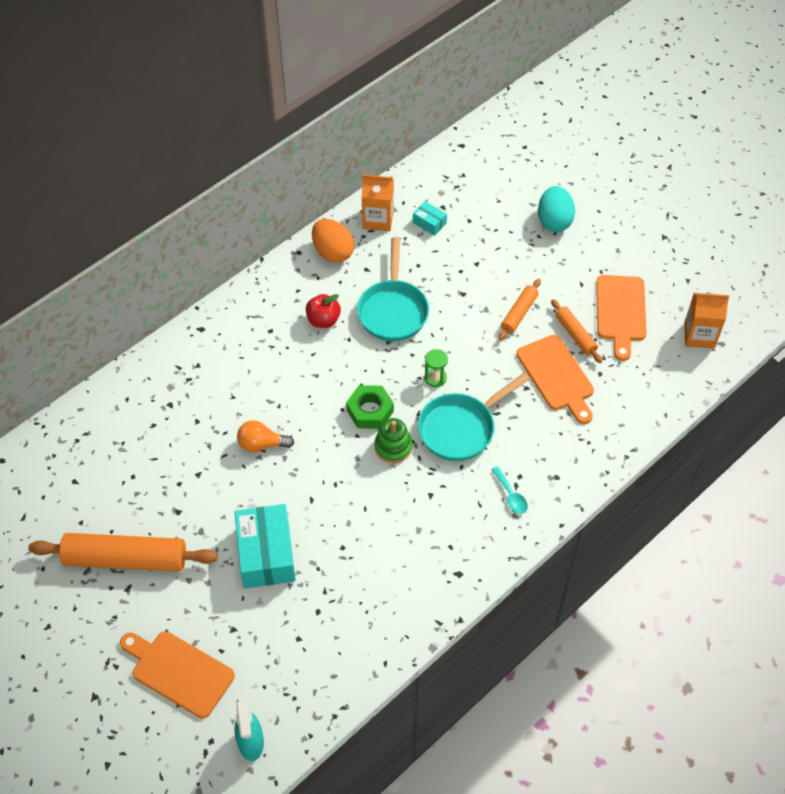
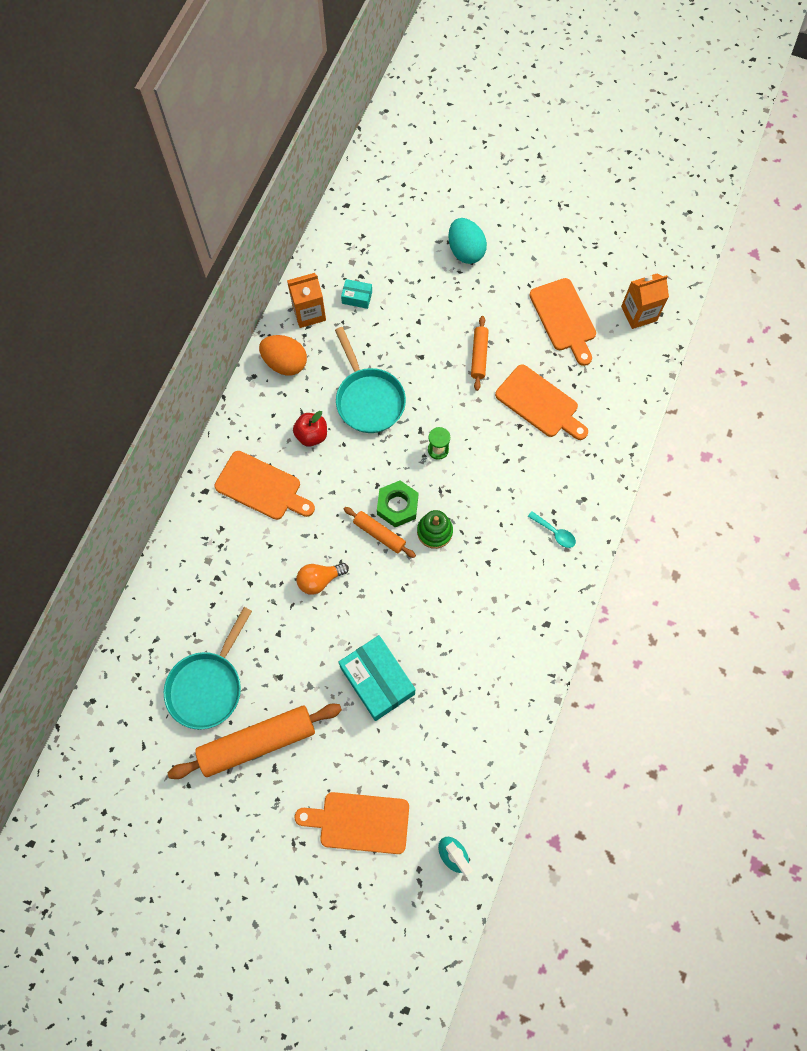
camera: 25 degrees left, 15 degrees up
(253, 345) = (261, 487): none -> orange cutting board
(460, 428) = (483, 488): turquoise pan -> turquoise pan (208, 686)
(575, 335) = (536, 356): orange rolling pin -> orange rolling pin (379, 534)

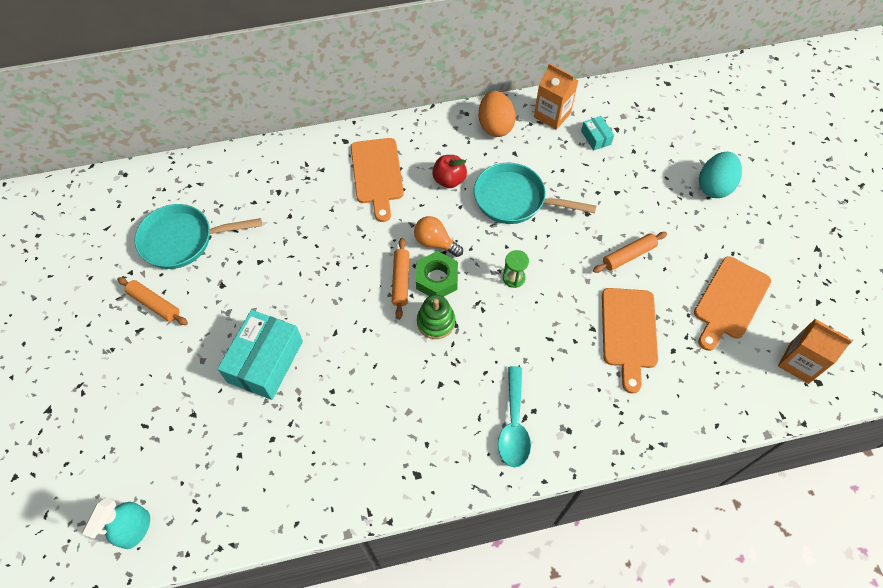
camera: 55 degrees right, 10 degrees down
(258, 742) = (154, 304): orange rolling pin -> orange rolling pin, size x0.52
(319, 580) = (327, 262): orange light bulb -> orange light bulb (435, 242)
(359, 822) = (125, 427): orange cutting board -> none
(368, 399) = (514, 199): turquoise pan -> turquoise pan turned 75 degrees clockwise
(554, 532) = (513, 424): turquoise spoon -> turquoise spoon, size x1.68

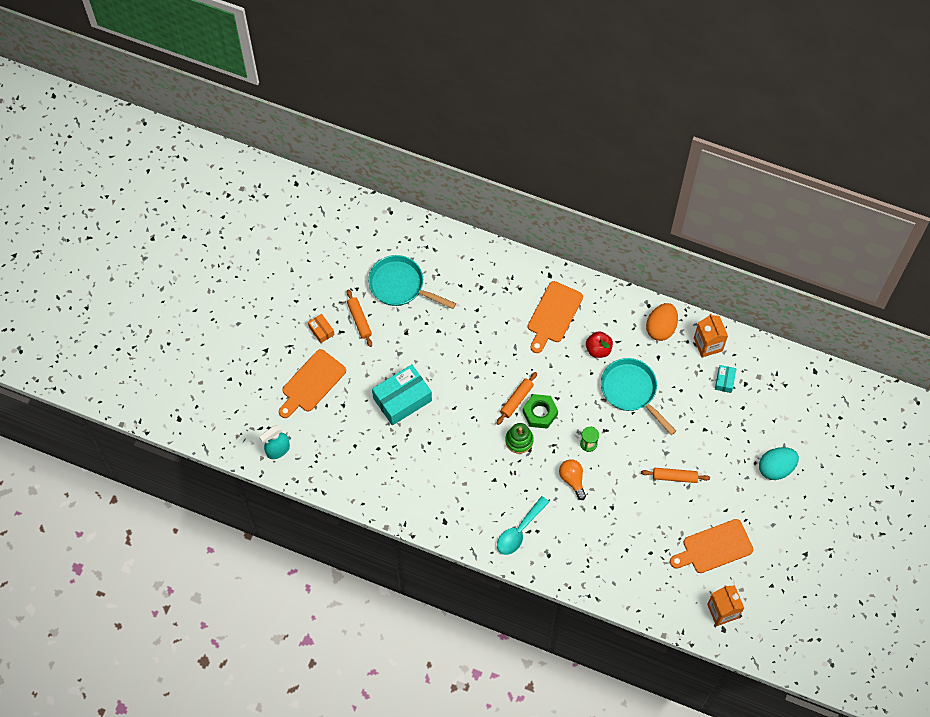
camera: 35 degrees right, 5 degrees up
(112, 343) = (321, 330): none -> orange box
(435, 242) = (556, 388): orange light bulb -> orange light bulb (572, 480)
(628, 332) = (632, 524): orange cutting board -> orange cutting board (311, 383)

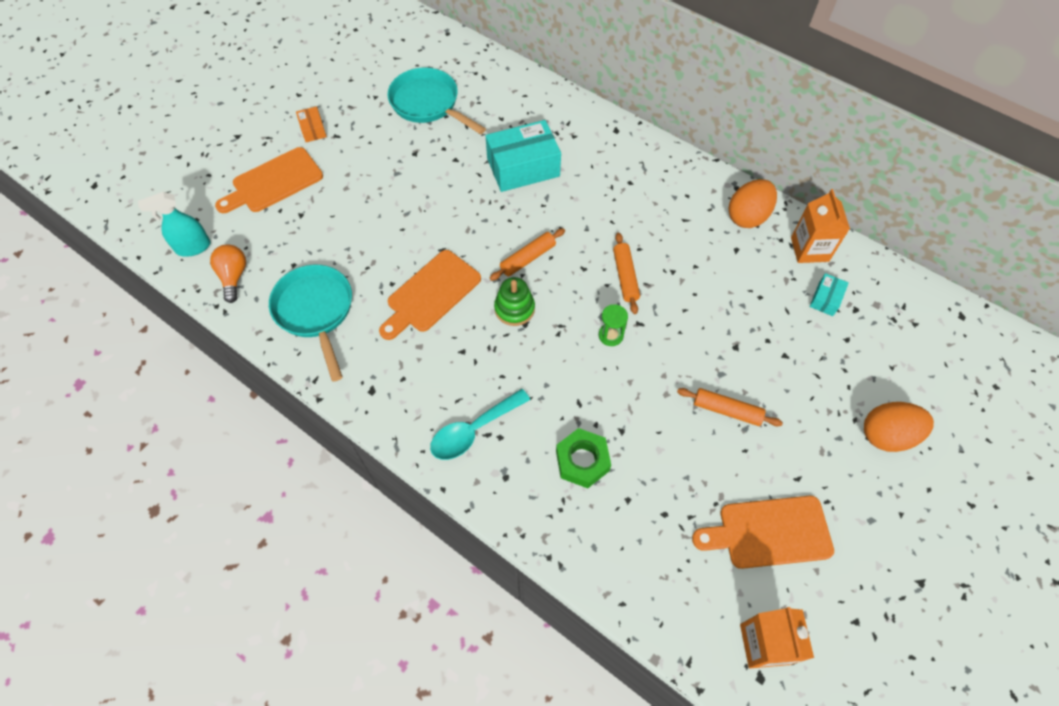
camera: 15 degrees right, 5 degrees down
(359, 320) = (363, 128): orange rolling pin -> orange rolling pin (625, 276)
(402, 399) = (378, 225): turquoise box -> turquoise box (523, 167)
(540, 413) = (554, 281): green nut -> green nut (582, 461)
(553, 315) = (608, 172): orange cutting board -> orange cutting board (431, 294)
(572, 480) = (574, 378): orange light bulb -> orange light bulb (234, 277)
(598, 349) = (656, 223): red apple -> none
(631, 391) = (689, 282): turquoise pan -> turquoise pan (316, 311)
(776, 468) = (887, 435): turquoise egg -> orange egg

